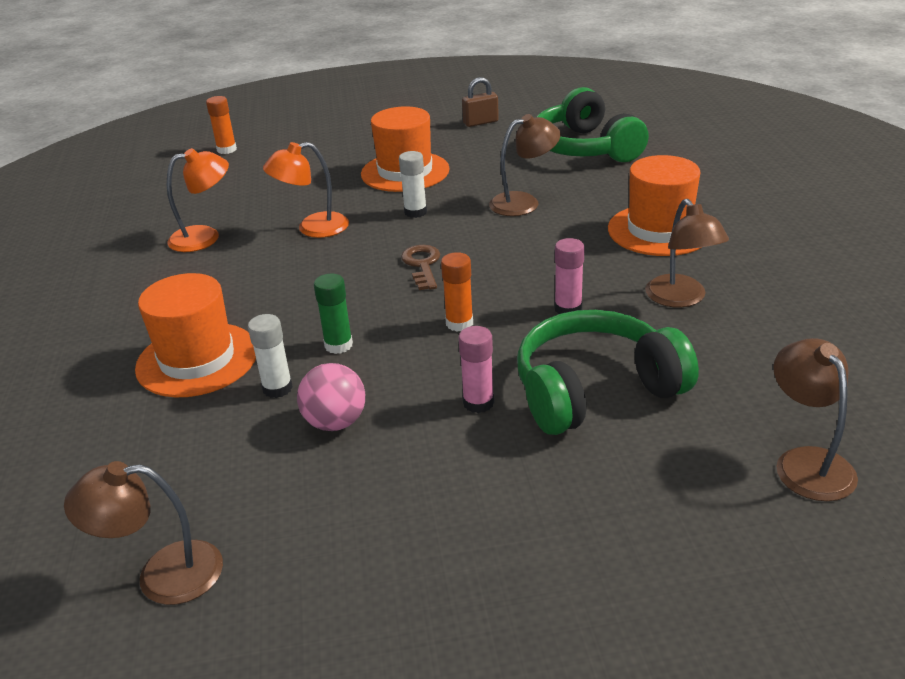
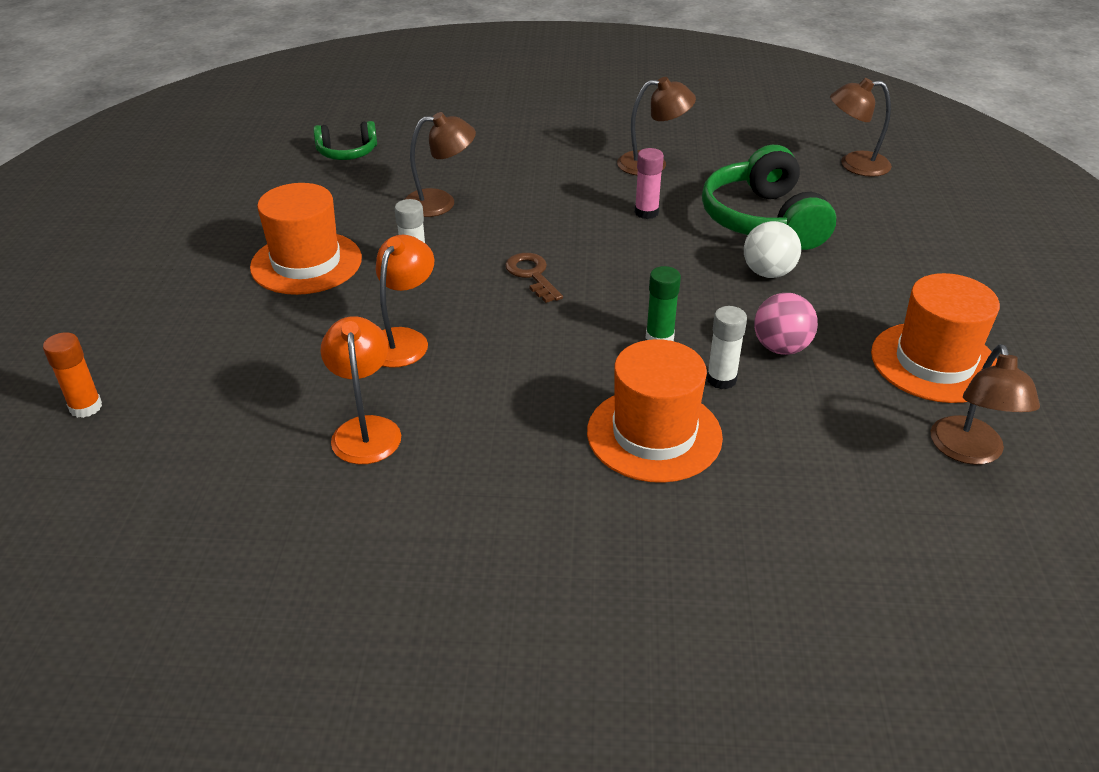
camera: 80 degrees left, 5 degrees up
(312, 228) = (403, 339): orange lamp -> orange lamp turned 150 degrees counterclockwise
(422, 265) = (532, 275): brown key -> brown key turned 60 degrees clockwise
(459, 323) = (648, 267): orange glue stick -> none
(478, 403) = (768, 273): pink glue stick -> white ball
(480, 122) = (217, 199): brown padlock -> none
(524, 202) = (440, 203): brown lamp -> brown lamp turned 90 degrees clockwise
(585, 148) = (347, 153): green headphones -> green headphones, size x0.54
(659, 230) = (540, 150): orange hat -> orange hat (934, 362)

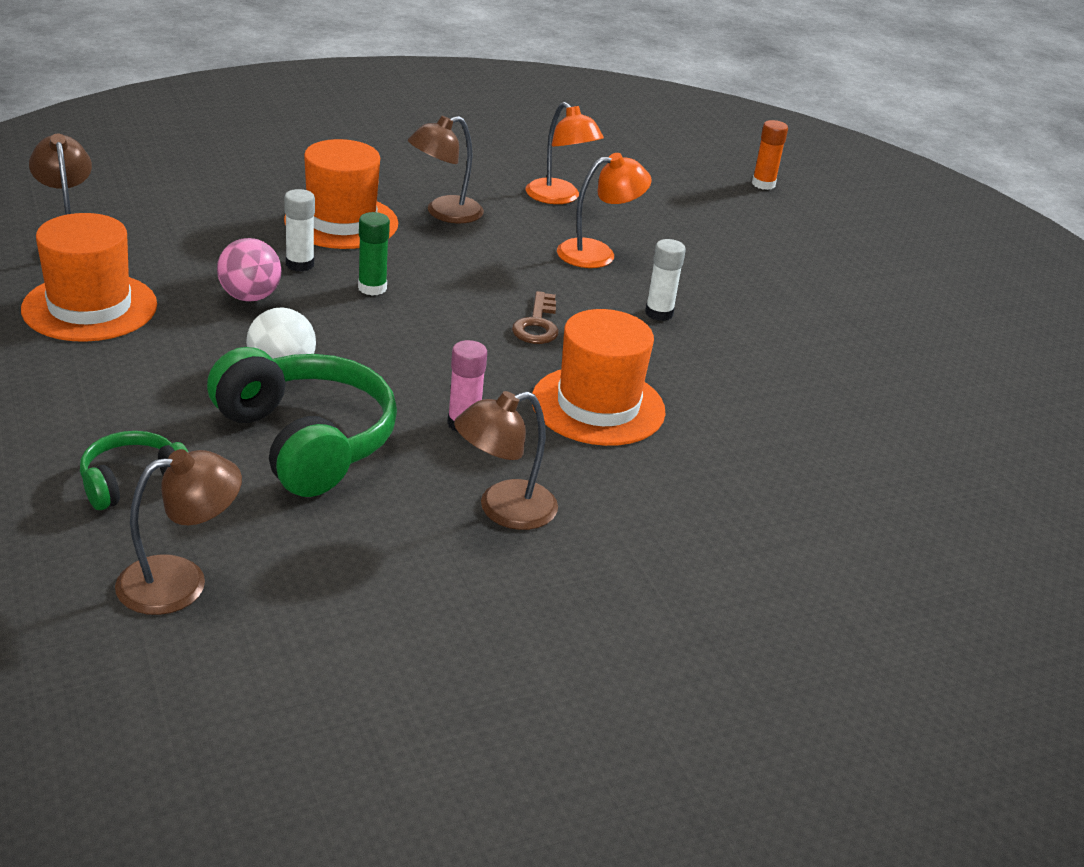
camera: 150 degrees right, 5 degrees down
(306, 263) = (762, 300): orange hat -> orange hat (598, 406)
(347, 153) = (911, 440): green headphones -> green headphones (133, 482)
(403, 339) = (597, 253): orange lamp -> orange lamp turned 105 degrees counterclockwise
(440, 203) = (716, 389): brown lamp -> brown lamp (444, 213)
(532, 275) = (537, 325): brown key -> brown key turned 60 degrees clockwise

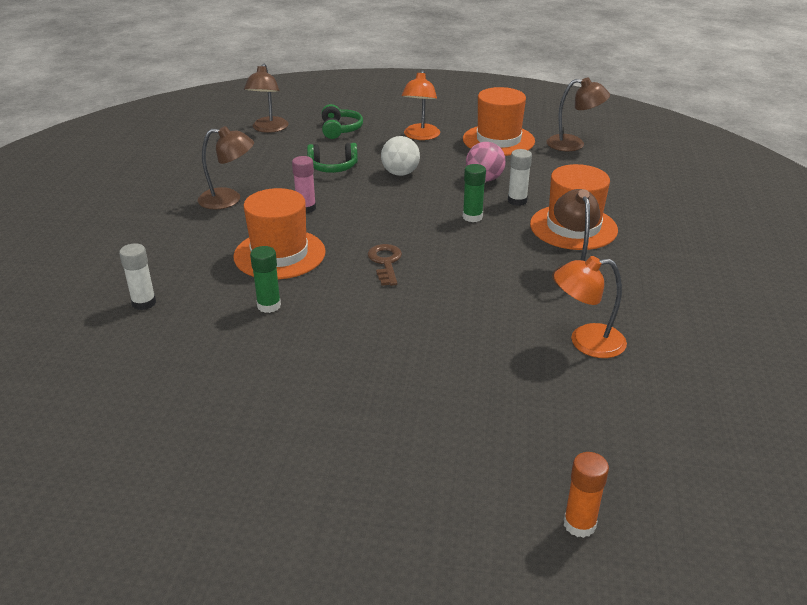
camera: 125 degrees right, 0 degrees up
(306, 441) = (333, 167): green headphones -> green headphones, size x0.54
(503, 510) = (228, 199): brown lamp -> brown lamp turned 90 degrees clockwise
(537, 325) = (385, 262): brown key -> brown key turned 45 degrees clockwise
(597, 253) = (471, 326): orange lamp -> orange lamp (420, 136)
(659, 313) = (361, 321): white glue stick -> white glue stick (144, 303)
(701, 377) = (269, 306): none -> green glue stick

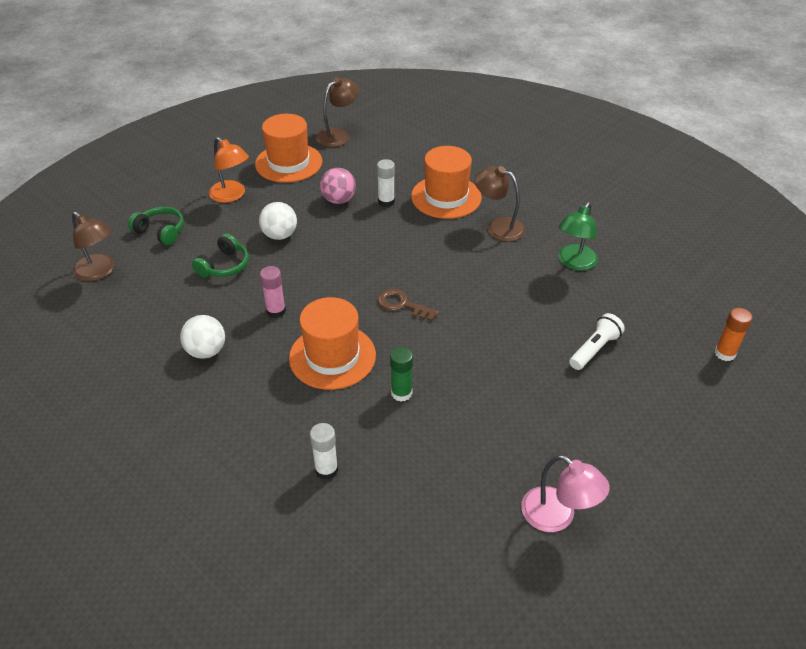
camera: 55 degrees left, 10 degrees up
(182, 463) = (557, 516): none -> pink lamp
(228, 199) = (206, 351): brown lamp -> white ball
(459, 406) = (594, 349): none -> white flashlight
(472, 217) = (385, 233): green glue stick -> none
(586, 342) = (574, 263): orange lamp -> green lamp

